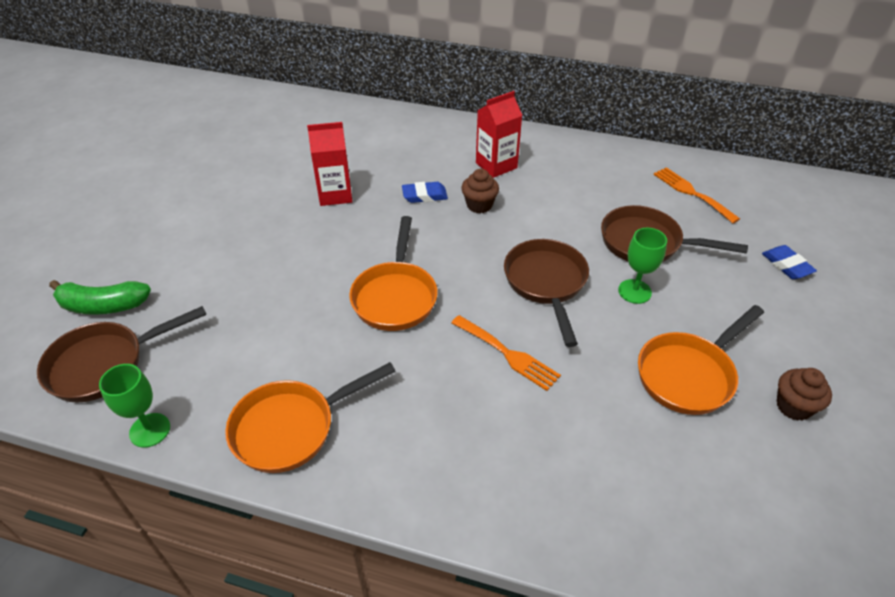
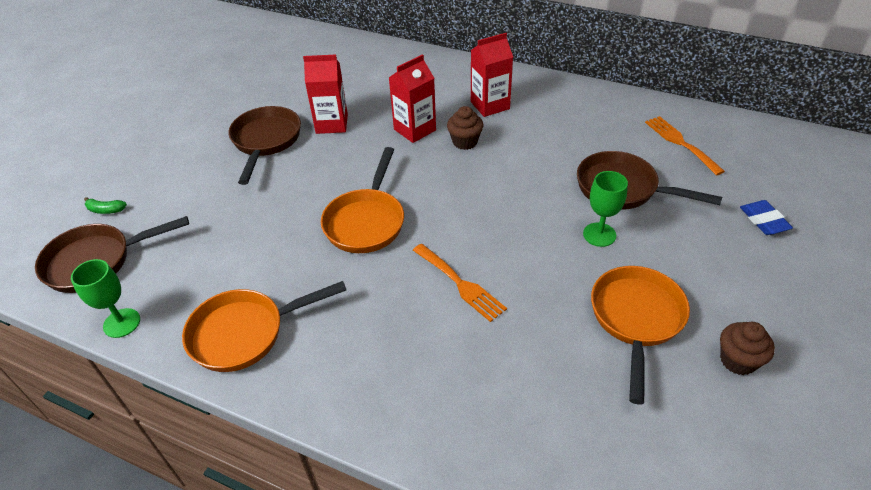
camera: 10 degrees right, 0 degrees up
(103, 306) = (106, 210): green banana -> green banana, size x0.50
(424, 195) = (415, 130): blue eraser -> red carton
(546, 283) = (513, 220): brown pan -> brown pan (266, 141)
(689, 374) = (636, 319): orange pan -> orange pan turned 135 degrees clockwise

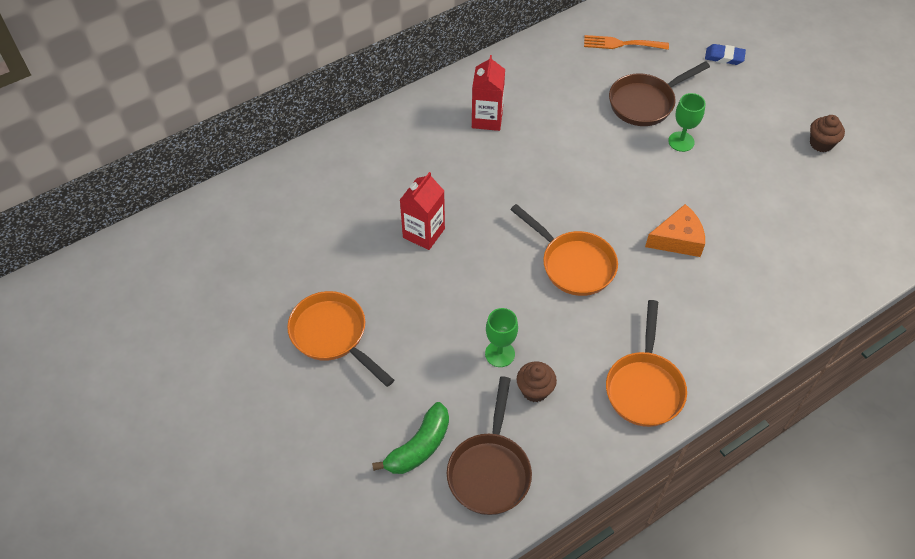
camera: 60 degrees left, 10 degrees up
(106, 210) = (419, 446): green banana -> green banana, size x2.00
(122, 323) = (581, 468): green goblet -> green goblet (500, 354)
(266, 141) = (410, 290): brown pan -> none
(415, 130) = (480, 181): red carton -> none
(460, 284) = (677, 239): orange fork -> orange cheese
(465, 142) = (523, 158): brown cupcake -> brown cupcake (535, 390)
(636, 319) = (764, 168): orange pan -> orange pan (333, 335)

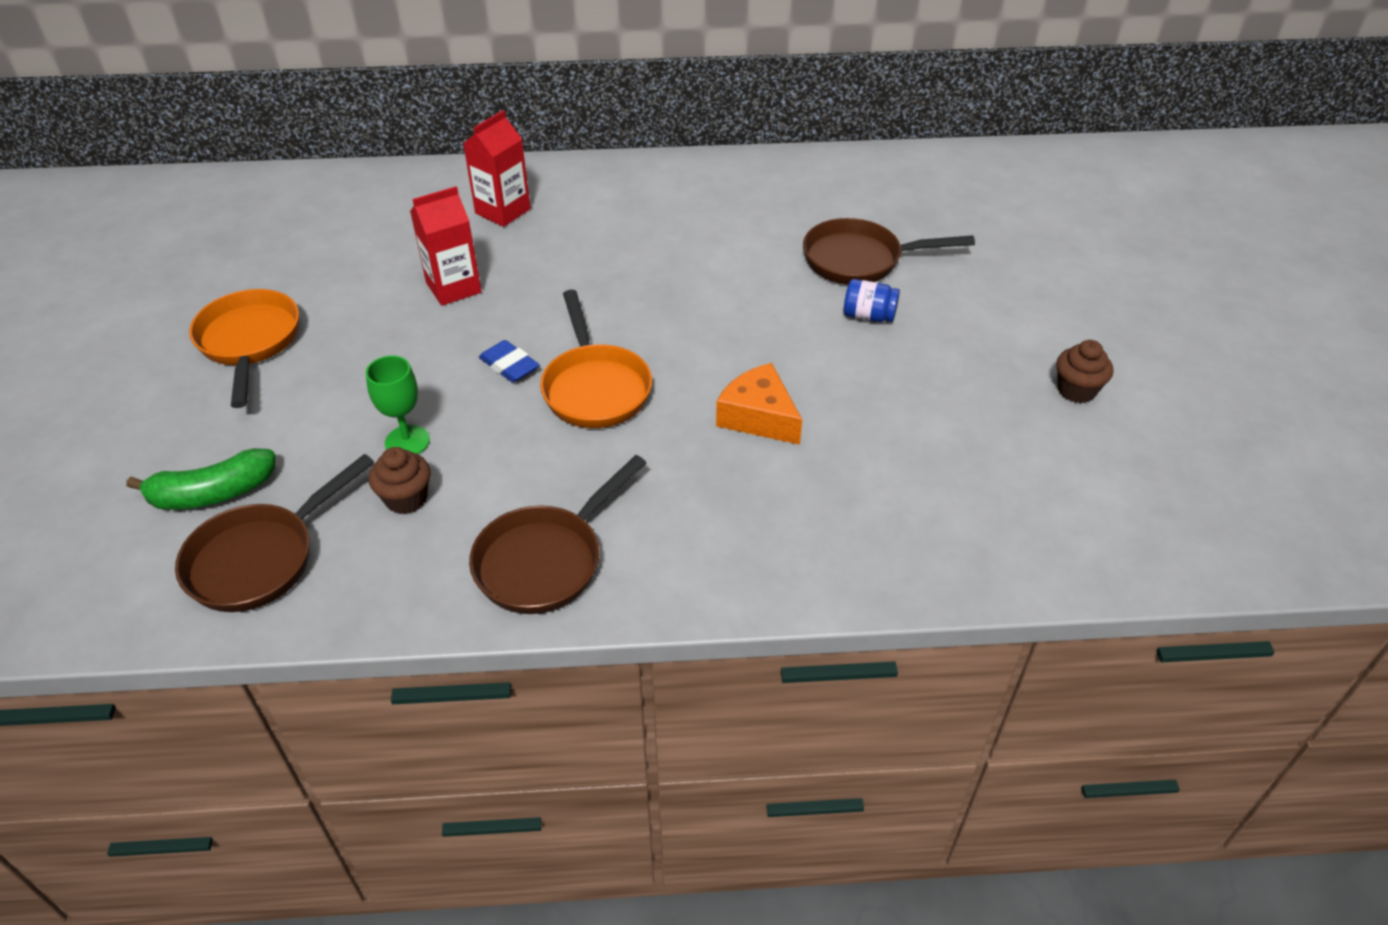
camera: 30 degrees right, 10 degrees down
(487, 119) = (643, 209): red carton -> red carton (503, 211)
(621, 44) = (886, 193): orange fork -> none
(644, 387) = (546, 560): orange pan -> brown pan
(677, 239) = (758, 417): orange cheese -> orange cheese turned 150 degrees counterclockwise
(681, 141) = (868, 316): green goblet -> blue jar
(724, 57) = (1017, 250): blue eraser -> blue eraser (509, 366)

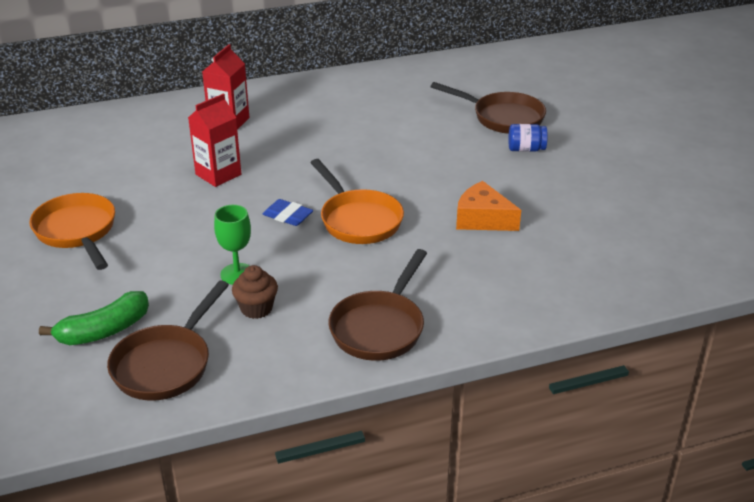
camera: 15 degrees left, 10 degrees down
(859, 260) = (503, 117): brown pan -> brown pan turned 135 degrees counterclockwise
(1076, 390) = (683, 172): brown cupcake -> none

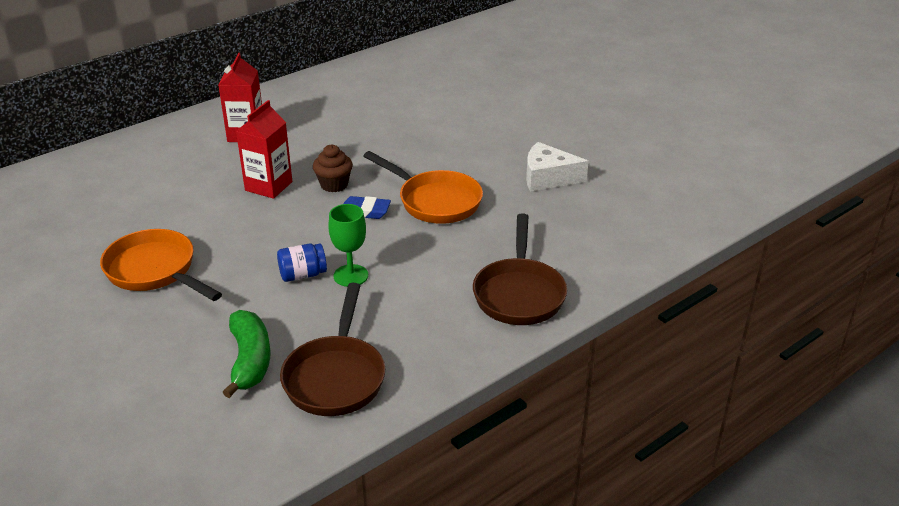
camera: 20 degrees left, 0 degrees up
(104, 331) = (250, 360): green banana -> green banana turned 45 degrees counterclockwise
(256, 308) = (391, 303): brown cupcake -> brown cupcake (334, 185)
(482, 219) = (548, 177): orange cheese -> white cheese
(503, 117) = (507, 85): brown pan -> none
(526, 149) = (546, 109): blue jar -> blue jar (303, 275)

